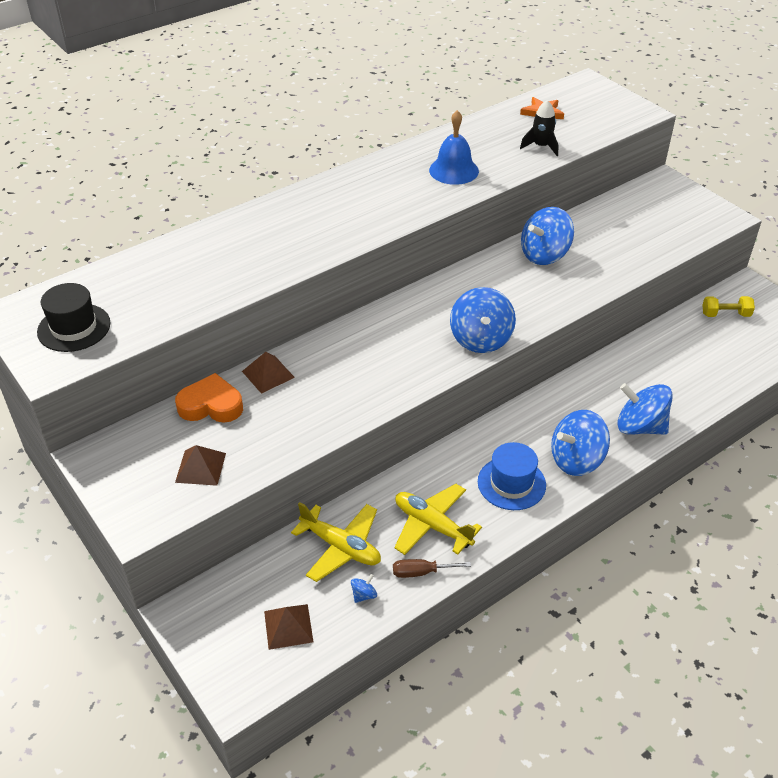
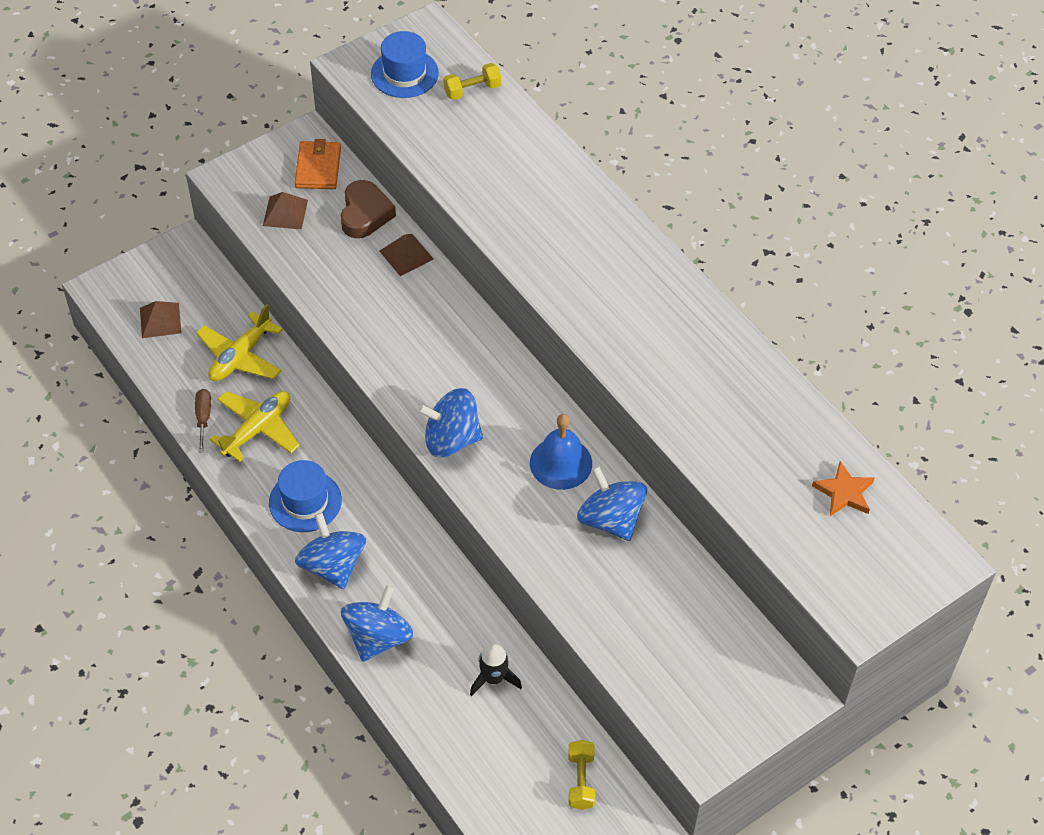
camera: 90 degrees right, 10 degrees up
(74, 328) = (404, 73): black hat -> blue hat
(111, 282) = (472, 90): none -> yellow dumbbell
(140, 444) = (318, 168): none -> orange wallet
(211, 405) = (365, 214): orange heart -> brown heart
(364, 595) = (184, 374): blue spinning top -> none
(454, 170) = (688, 380): blue bell -> blue bell (561, 463)
(541, 146) = (752, 481): black rocket -> black rocket (493, 678)

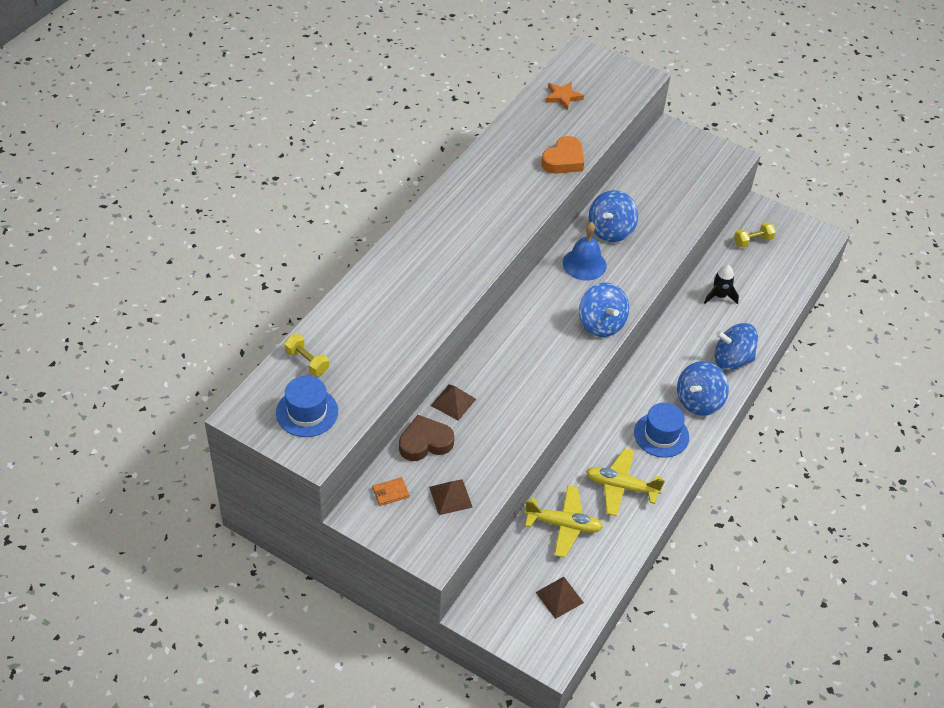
camera: 115 degrees left, 5 degrees down
(203, 418) = (632, 525): brown screwdriver -> none
(318, 168) = (390, 493): orange wallet -> orange wallet, size x0.62
(703, 439) = (563, 160): none -> orange heart

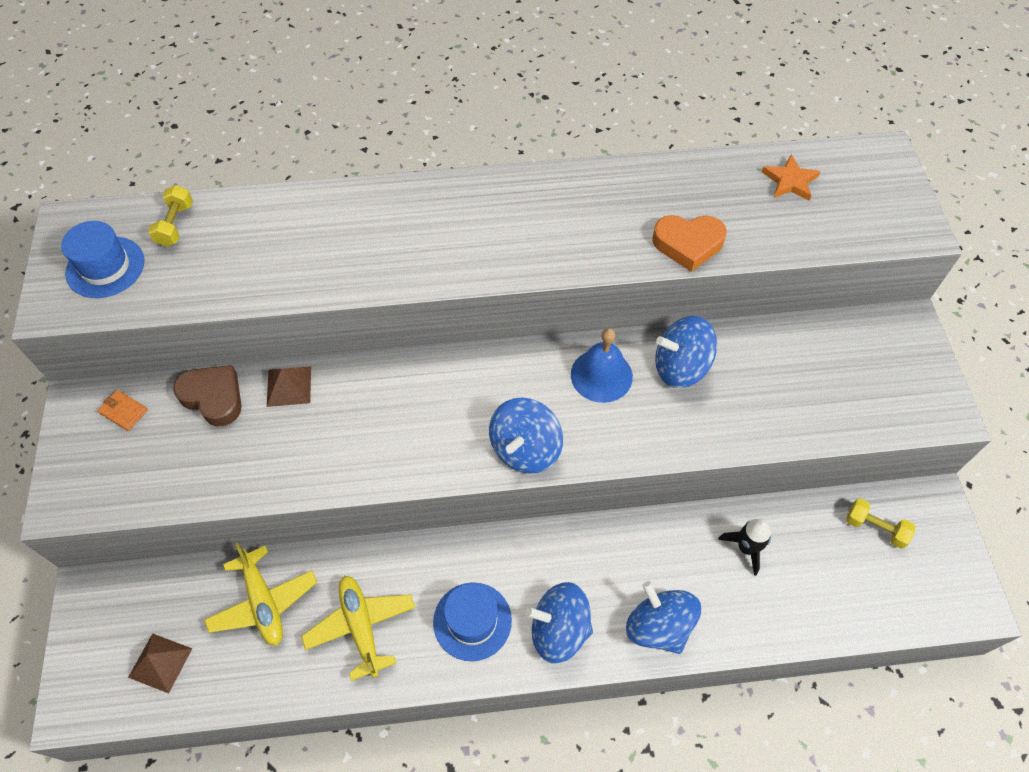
camera: 55 degrees right, 10 degrees up
(450, 497) = (154, 467): brown pyramid -> none

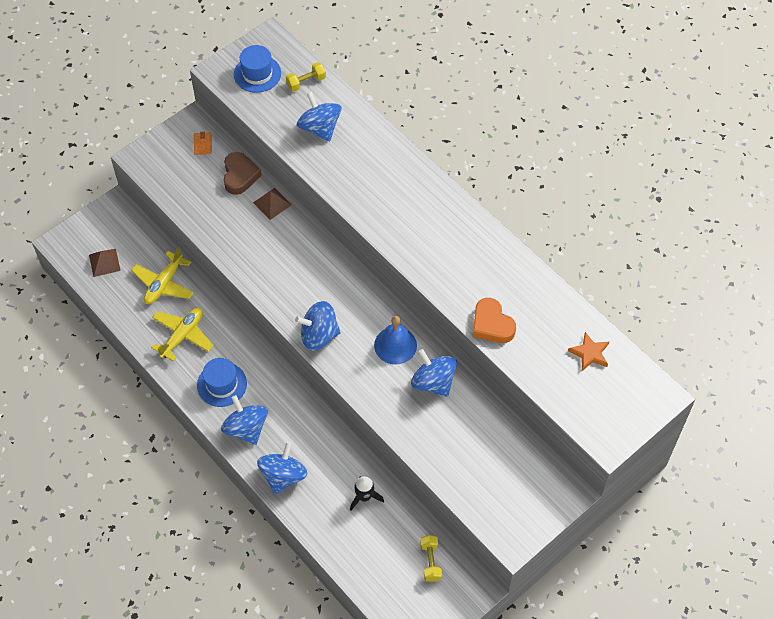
camera: 55 degrees right, 0 degrees up
(257, 250) = (320, 128): none -> blue spinning top

